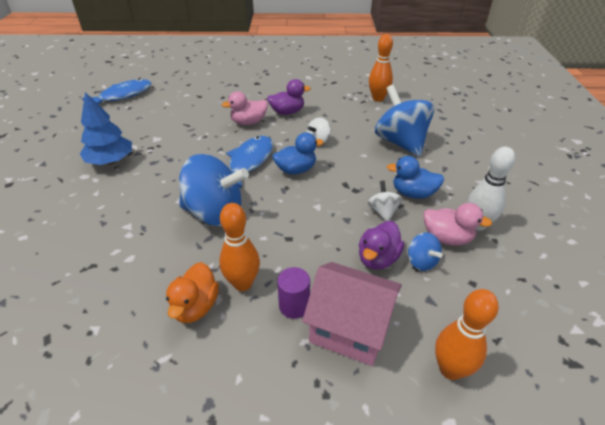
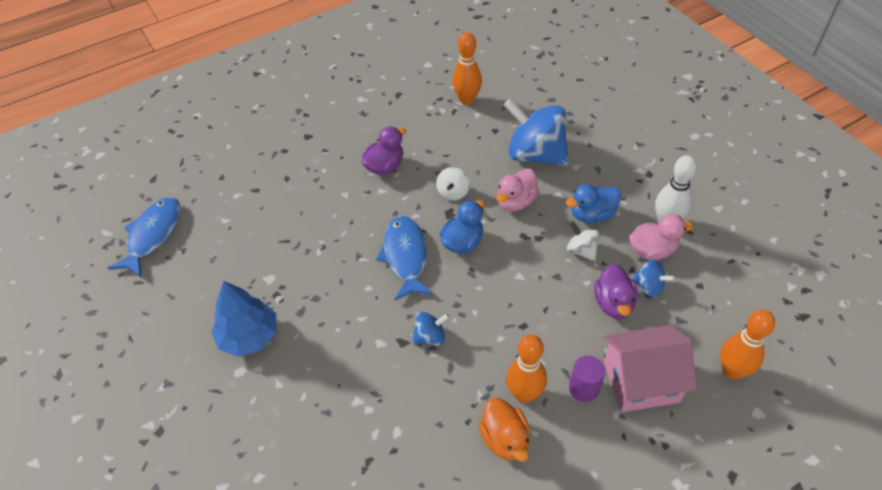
camera: 30 degrees left, 10 degrees up
(215, 213) = (430, 337): blue spinning top -> blue spinning top, size x0.46
(248, 122) = (355, 202): pink duck -> pink duck (515, 202)

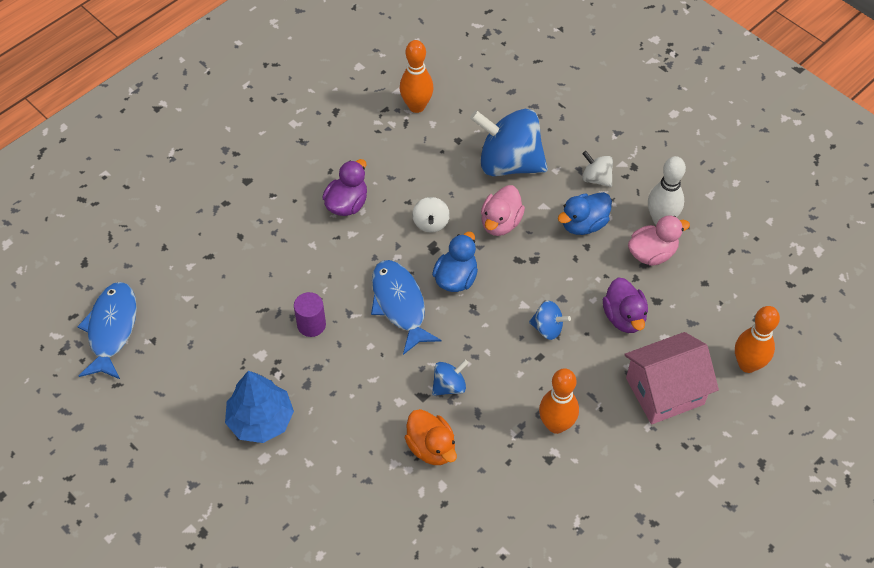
camera: 15 degrees left, 5 degrees up
(505, 439) = (548, 471): orange duck -> orange duck (431, 447)
(581, 250) = (580, 266): white spinning top -> white spinning top (596, 178)
(583, 388) = (612, 408): purple cylinder -> purple cylinder (311, 325)
(649, 287) = (655, 293): blue spinning top -> blue spinning top (547, 328)

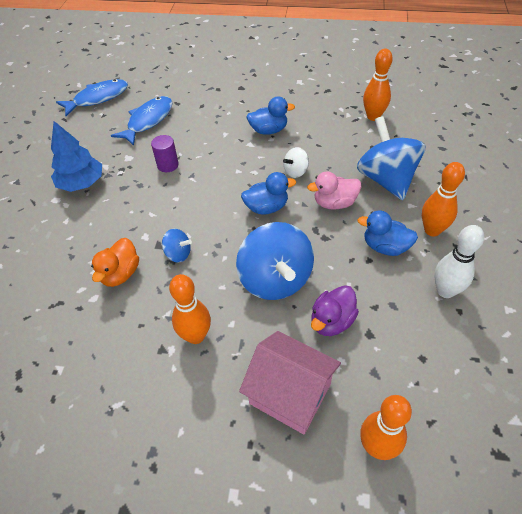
camera: 55 degrees right, 5 degrees down
(347, 204) = (268, 130): purple duck -> blue duck
(400, 304) = (219, 193): blue fish -> blue fish (148, 121)
(547, 328) = (275, 280): blue spinning top -> blue spinning top, size x2.16
(596, 178) = (432, 230): white spinning top -> orange bowling pin
(652, 253) = (408, 304): pink duck -> none

